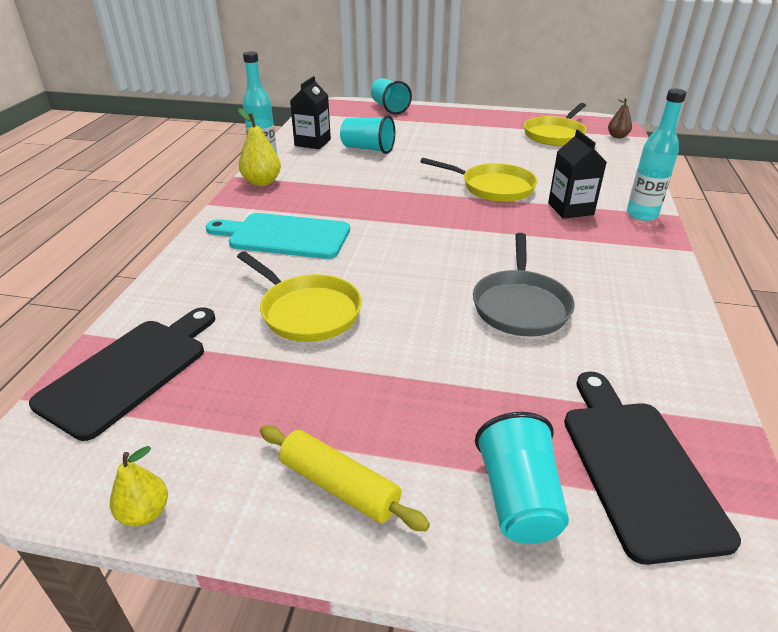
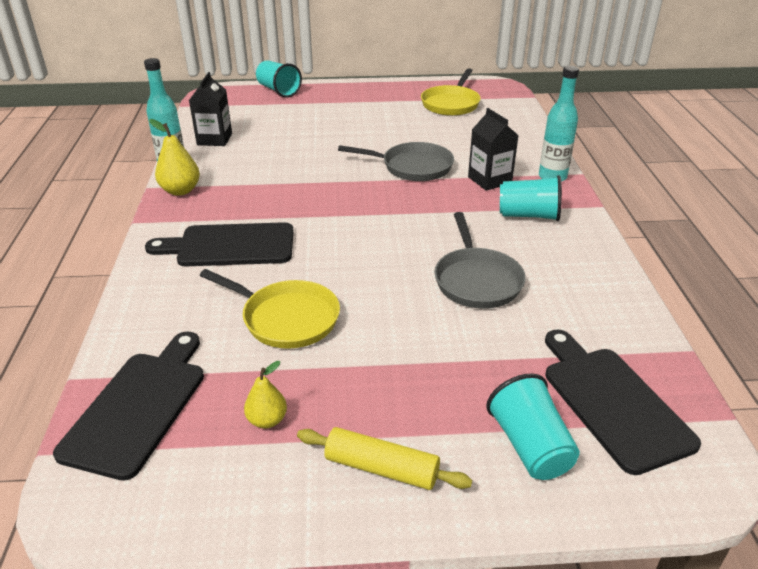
camera: 15 degrees left, 0 degrees up
(145, 513) = (219, 529): yellow pear -> yellow pear (267, 420)
(284, 236) = (230, 246): turquoise cutting board -> black cutting board
(368, 149) = (275, 140): turquoise cup -> turquoise cup (528, 215)
(493, 187) = (412, 167): yellow pan -> grey pan
(617, 136) = (508, 99): brown pear -> none

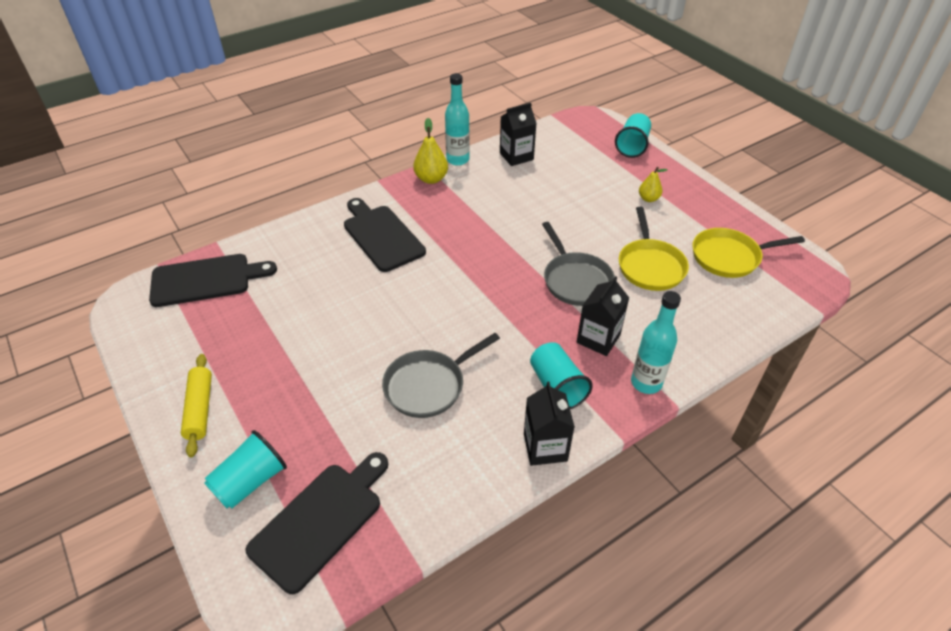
camera: 60 degrees right, 10 degrees up
(267, 420) = (218, 338): yellow pear -> yellow pear (648, 199)
(286, 318) = (318, 301): yellow pan -> yellow pan (650, 266)
(591, 242) = (545, 447): none -> black carton

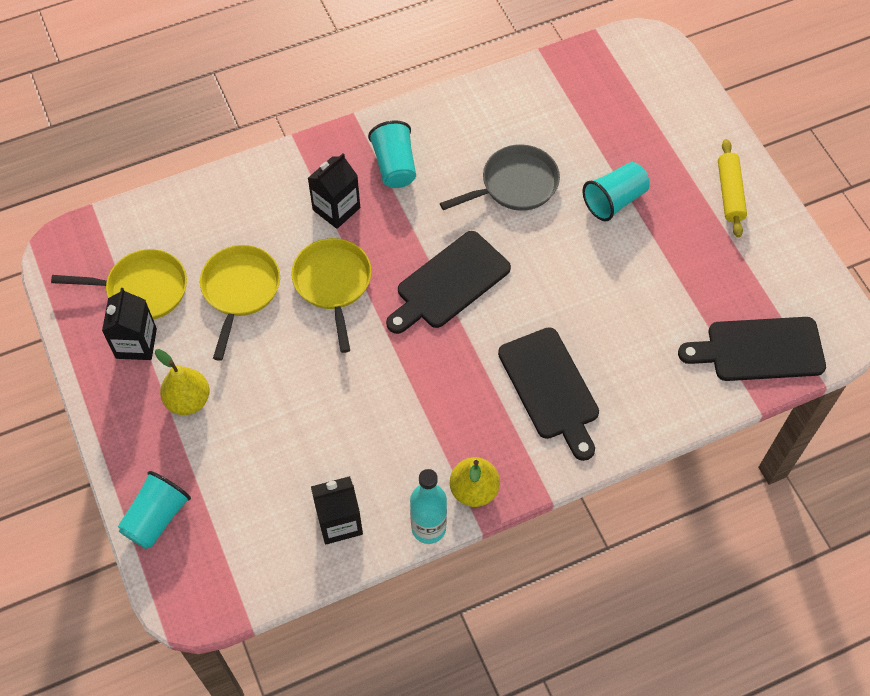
camera: 170 degrees left, 15 degrees up
(250, 481) = (672, 124): turquoise cup -> turquoise cup (614, 200)
(320, 521) = (613, 88): black cutting board -> black cutting board (449, 283)
(545, 447) = (421, 116): black carton -> black carton (136, 343)
(575, 280) = (333, 284): grey pan -> yellow pan
(646, 382) = (310, 158): turquoise bottle -> none
(648, 199) = (188, 400): yellow pear -> yellow pear, size x1.55

